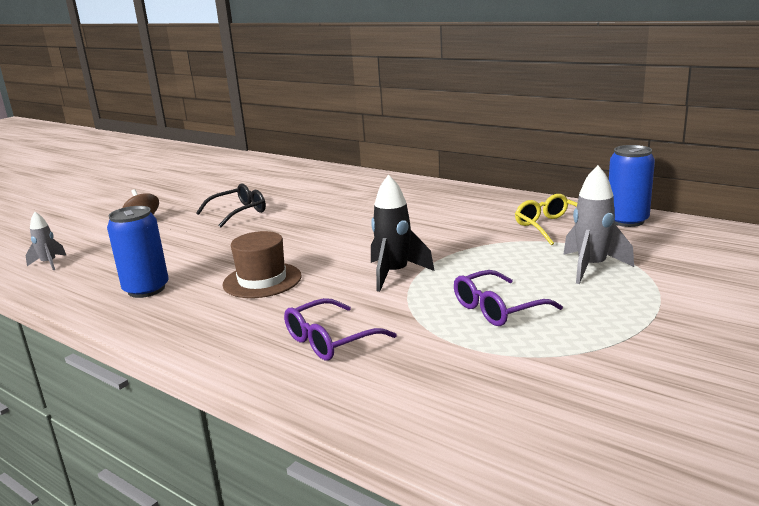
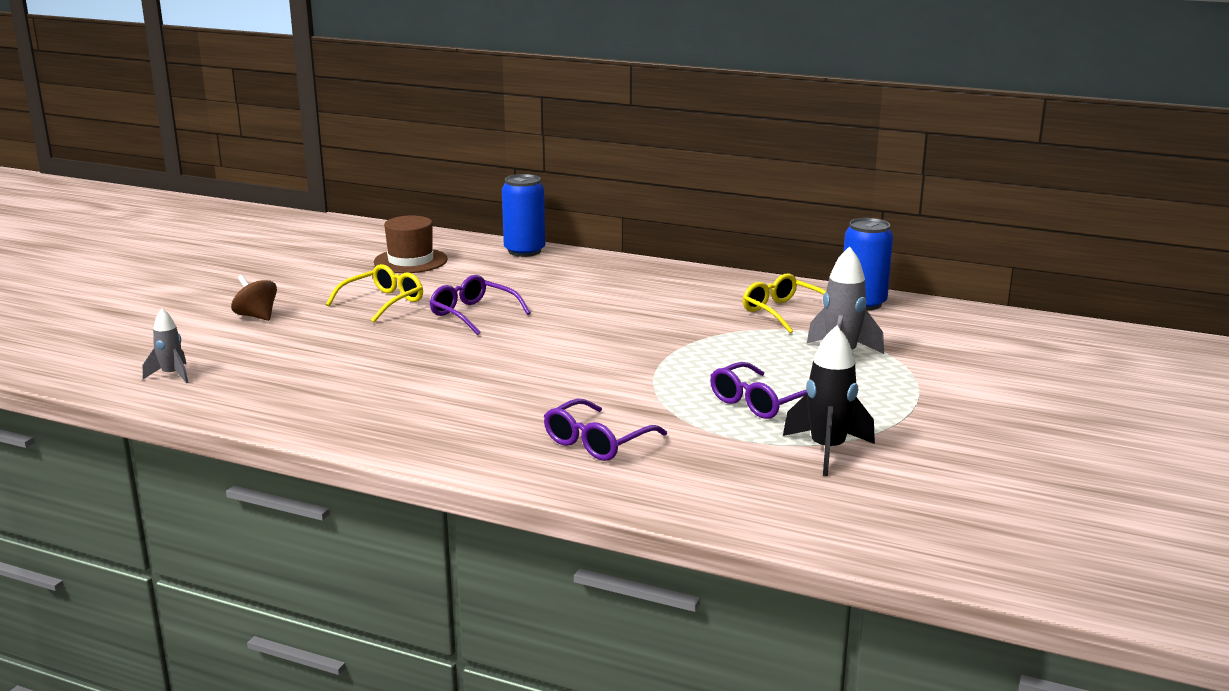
camera: 15 degrees left, 0 degrees up
(146, 289) = (336, 400): blue can -> blue can (524, 251)
(239, 212) = (383, 302): black glasses -> yellow glasses
(262, 280) = (476, 384): brown hat -> brown hat (410, 261)
(298, 222) = (473, 314): none -> purple glasses
(394, 274) = (629, 371): black rocket -> black rocket (827, 450)

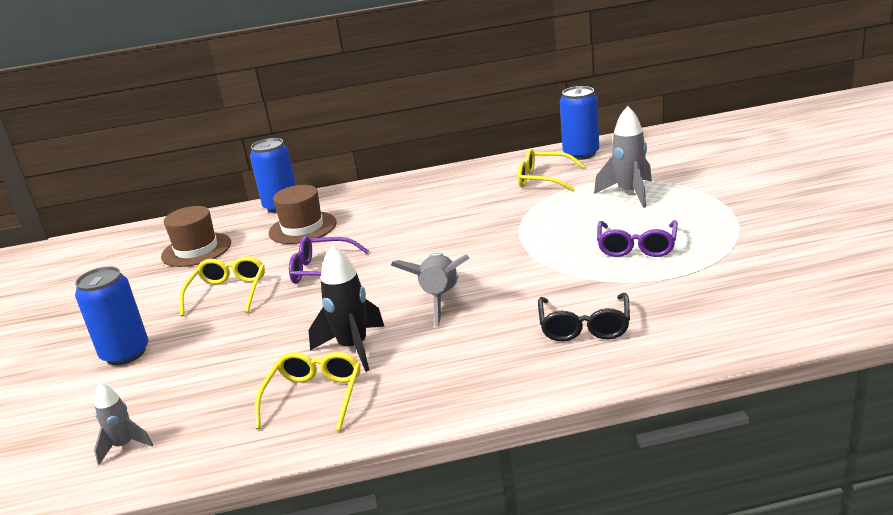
camera: 30 degrees left, 5 degrees up
(256, 316) = (125, 353): brown spinning top -> blue can
(326, 399) = (314, 397): none -> yellow glasses
(512, 275) = (302, 228): none -> brown hat
(523, 373) = (440, 299): none -> grey rocket
(597, 442) = (584, 326): purple glasses -> black glasses
(827, 450) = (734, 260): black rocket -> black rocket (353, 348)

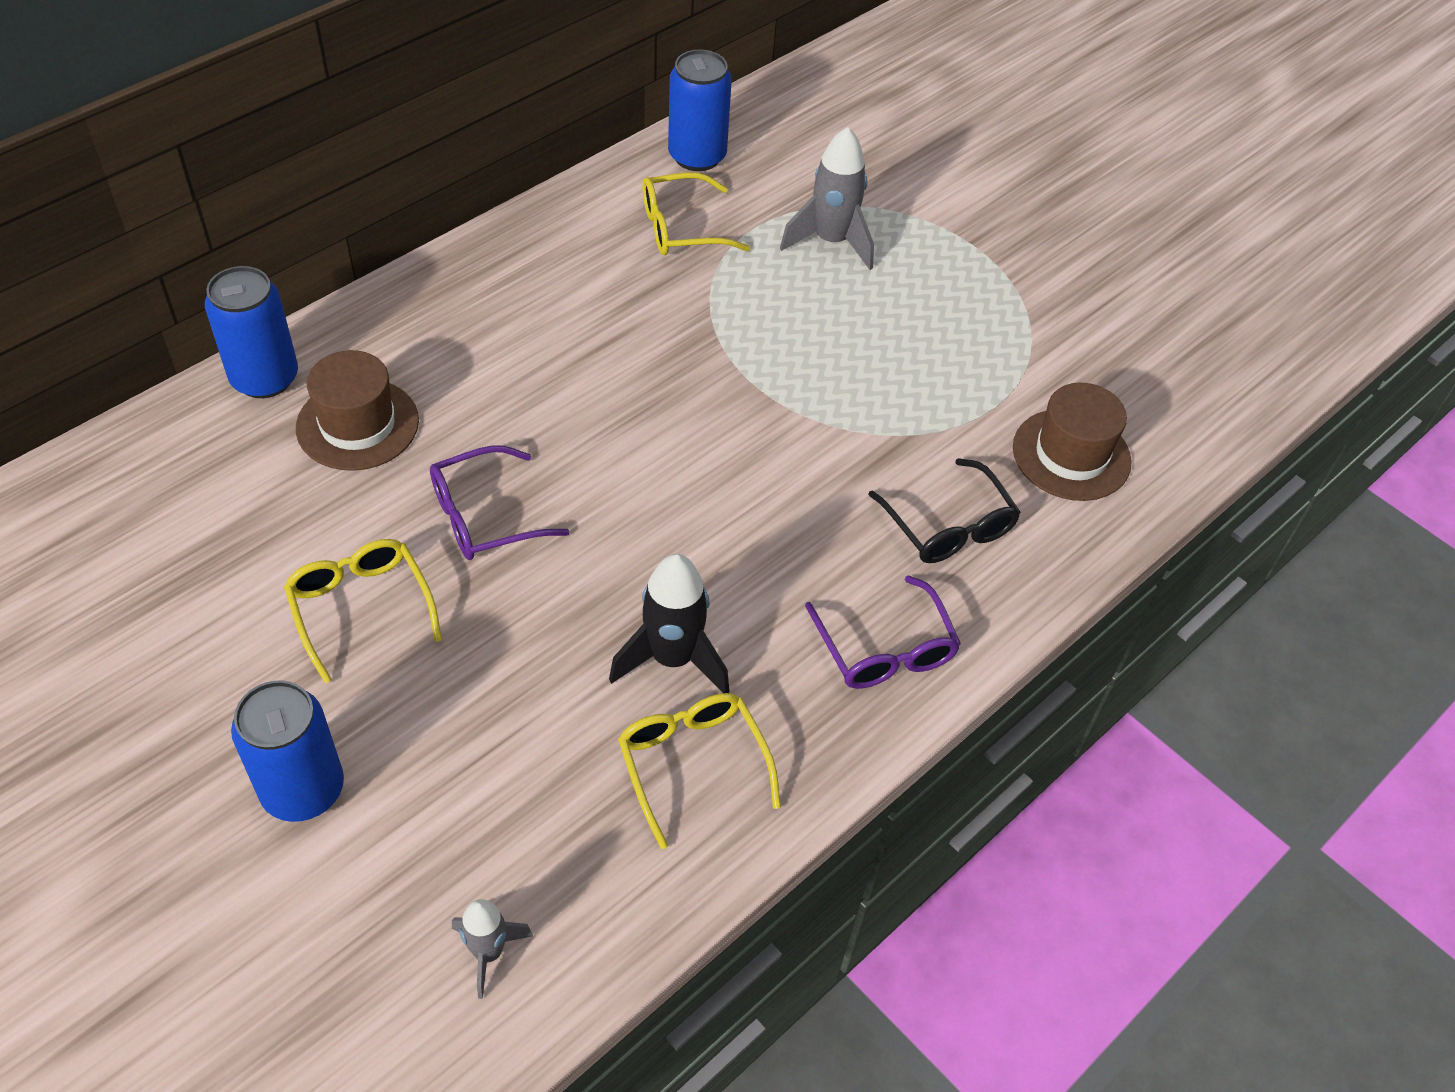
camera: 40 degrees left, 25 degrees up
(196, 250) = (195, 524): brown hat -> brown hat (1071, 455)
(440, 299) = (721, 528): grey rocket -> none
(636, 247) = (914, 355): purple glasses -> purple glasses (885, 649)

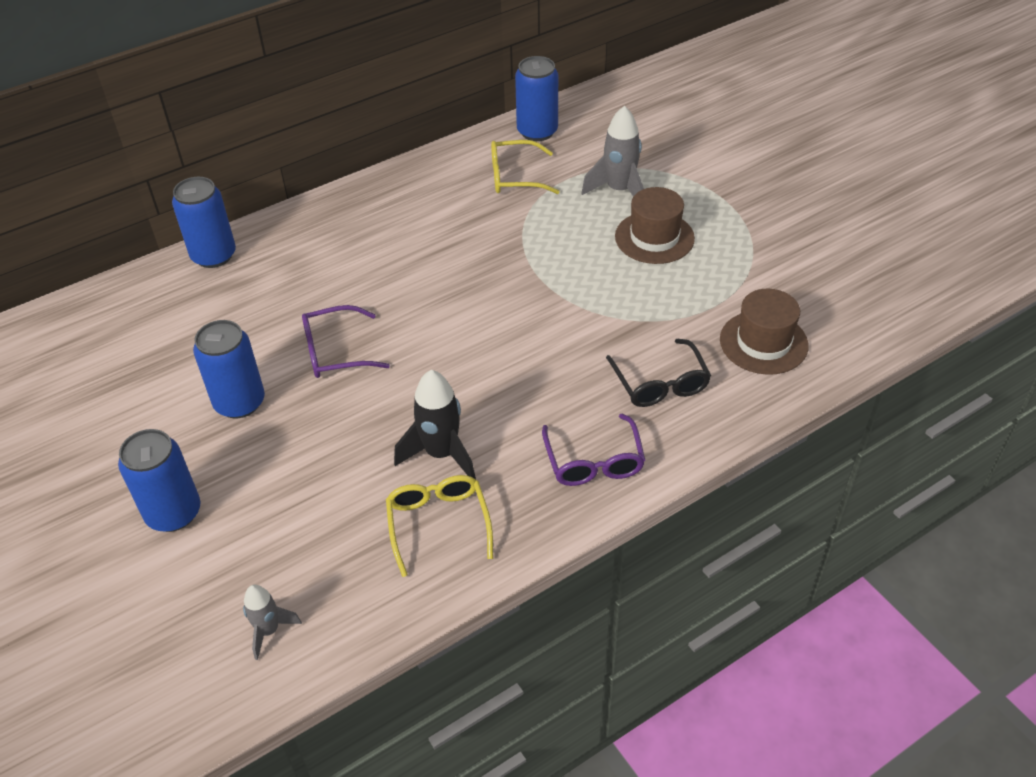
camera: 15 degrees right, 5 degrees down
(357, 424) = (266, 288): brown hat -> brown hat (654, 237)
(361, 607) = (239, 402): yellow glasses -> blue can

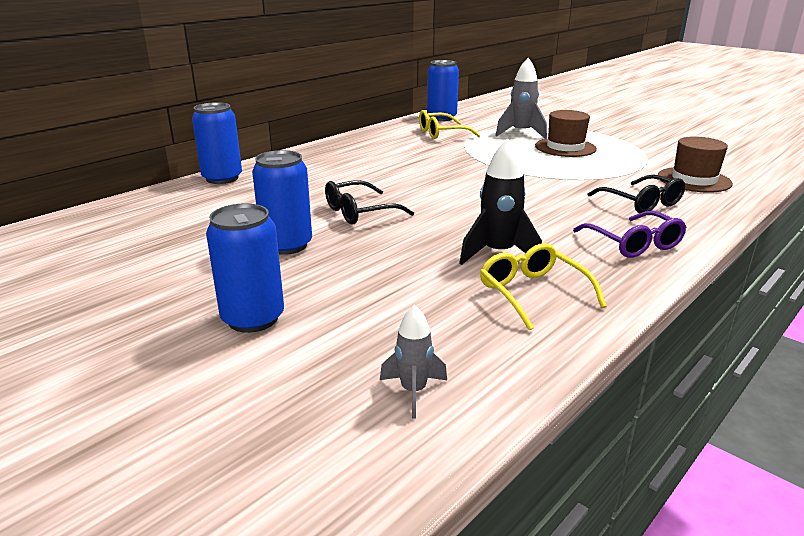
camera: 15 degrees left, 20 degrees down
(335, 352) = (359, 212): purple glasses -> black glasses

